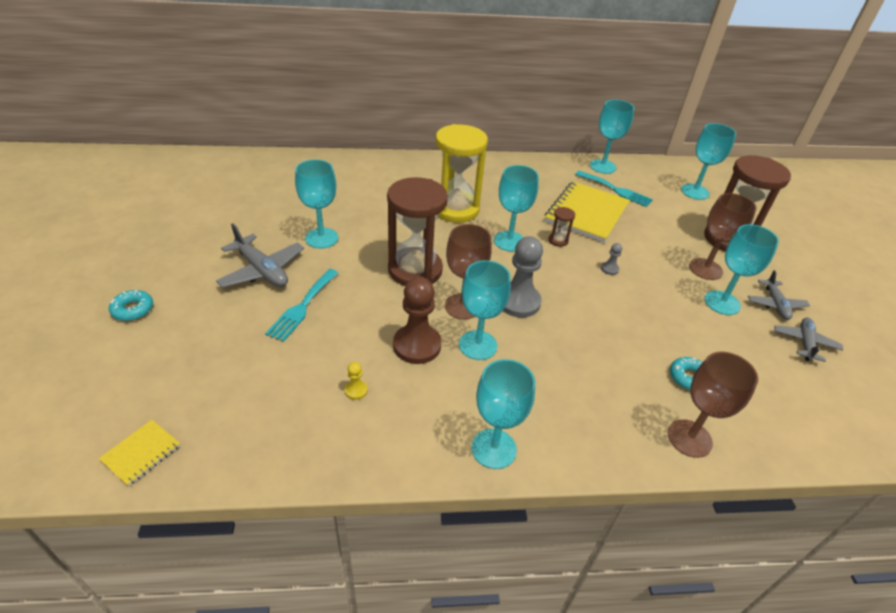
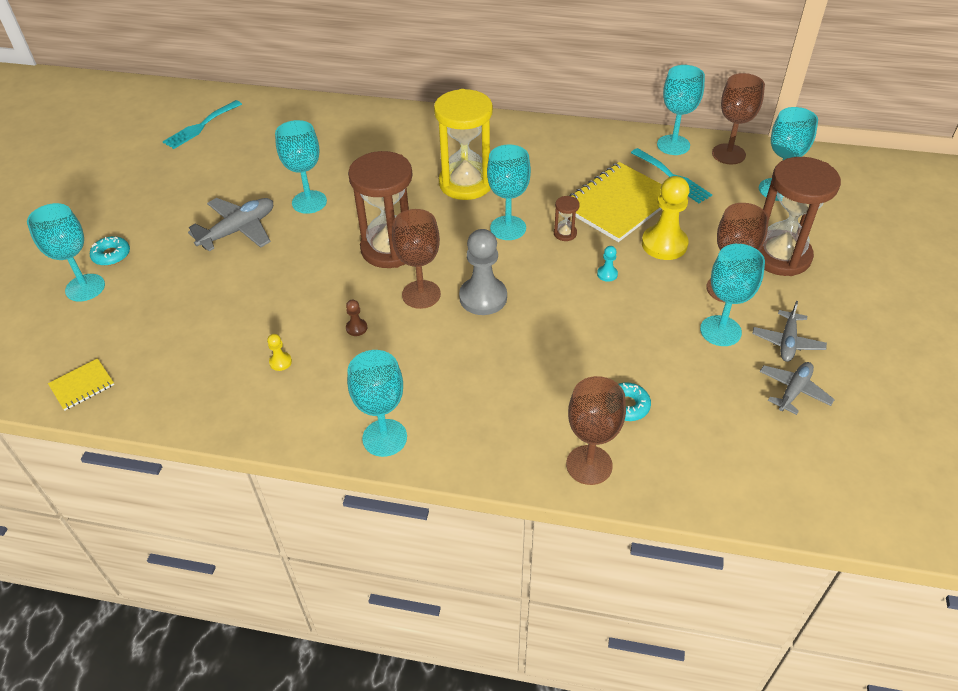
camera: 20 degrees right, 5 degrees up
(262, 270) = (238, 230): grey plane -> grey plane turned 105 degrees counterclockwise
(302, 307) = (262, 273): turquoise fork -> turquoise fork (200, 126)
(417, 345) = (356, 328): brown pawn -> brown pawn, size x0.43
(478, 345) = (417, 337): turquoise goblet -> turquoise goblet (85, 288)
(609, 269) = (607, 274): grey pawn -> turquoise pawn
(639, 240) = (664, 244): none -> yellow pawn
(646, 170) = (728, 154): none -> brown goblet

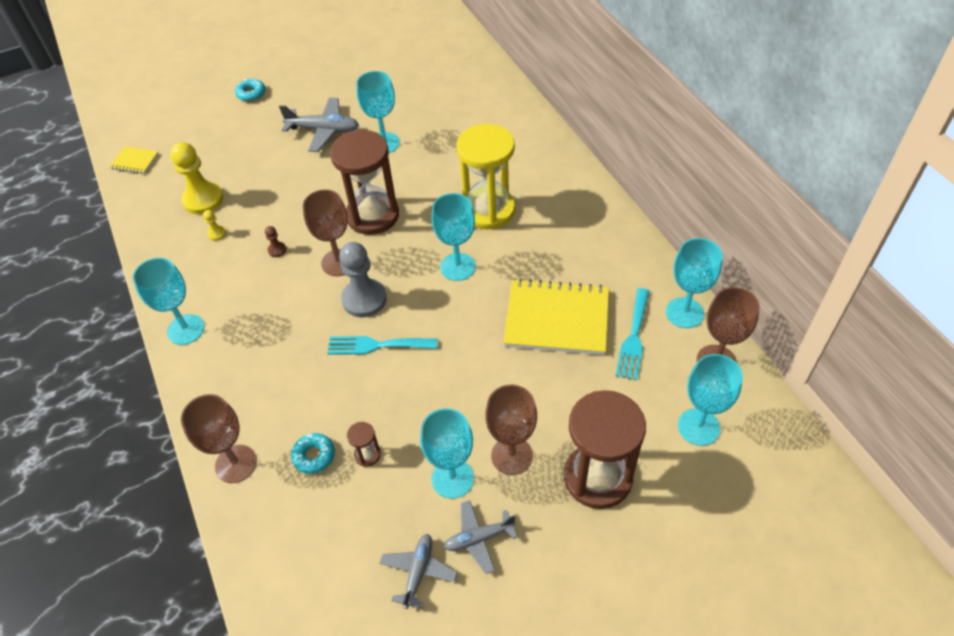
camera: 55 degrees right, 5 degrees up
(85, 288) = (214, 104): turquoise goblet -> none
(200, 126) = (412, 40): turquoise fork -> turquoise fork (377, 345)
(565, 233) = (484, 305): brown hourglass -> brown hourglass (367, 454)
(607, 274) = (457, 361): turquoise pawn -> none
(664, 244) = (532, 380): yellow pawn -> yellow pawn (203, 199)
(793, 391) = (418, 572): grey plane -> grey plane turned 75 degrees counterclockwise

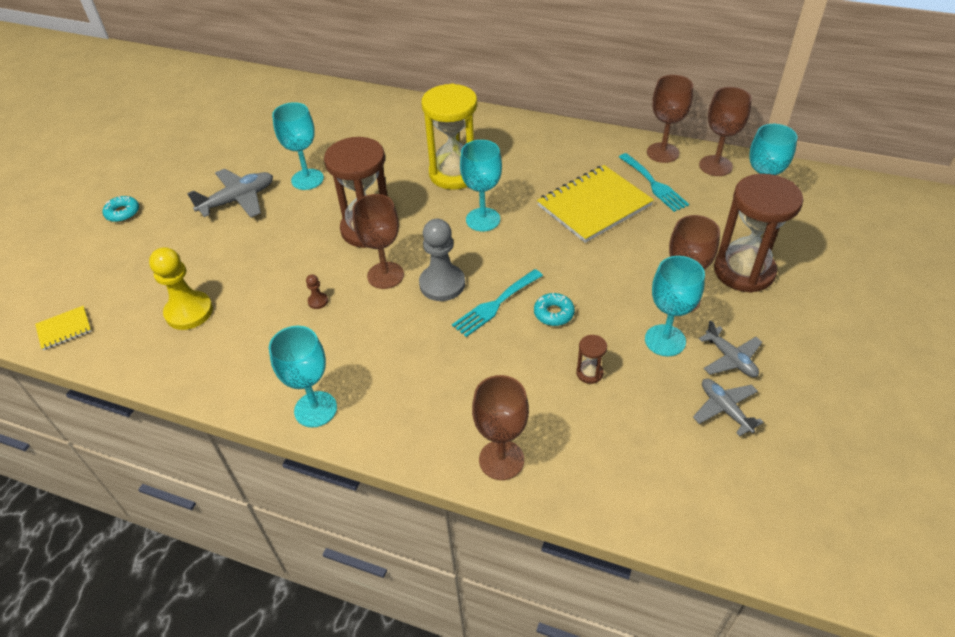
camera: 45 degrees left, 5 degrees down
(217, 233) = (241, 326): yellow pawn -> none
(314, 456) = (553, 405): turquoise donut -> turquoise donut (553, 313)
(479, 538) = (730, 359): grey plane -> grey plane turned 60 degrees counterclockwise
(684, 313) = (662, 153): turquoise goblet -> brown goblet

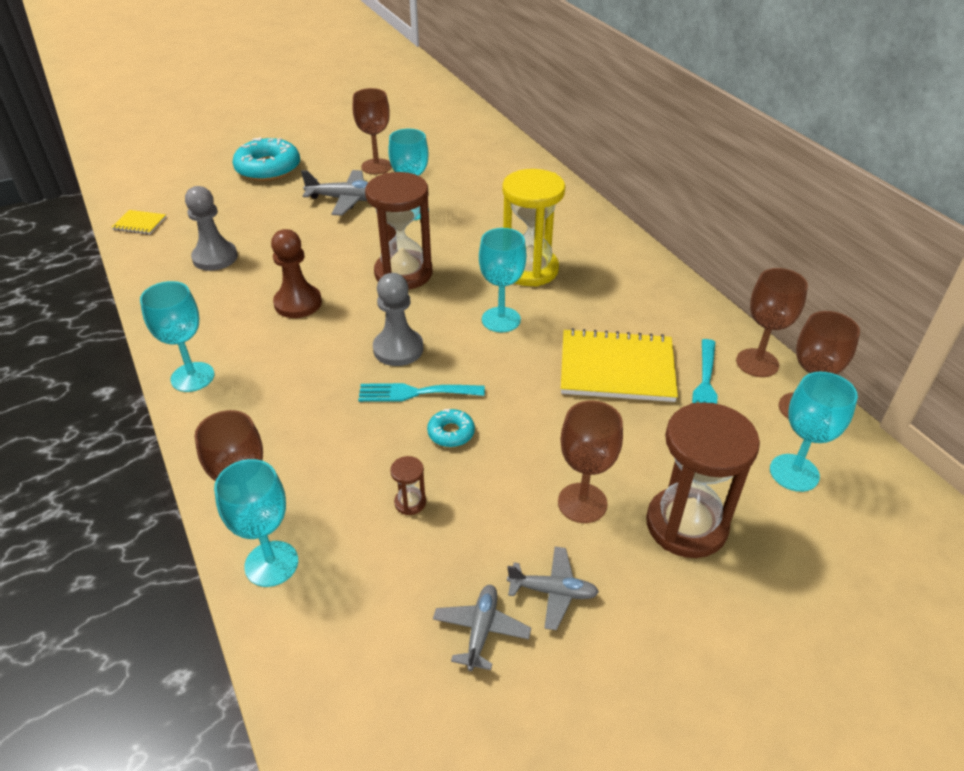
camera: 40 degrees right, 5 degrees down
(123, 213) = (268, 168): turquoise donut -> turquoise donut, size x2.06
(189, 312) = (215, 257): yellow pawn -> grey pawn
(318, 301) = (298, 303): brown pawn -> brown pawn, size x2.30
(385, 275) = (367, 315): brown goblet -> brown goblet (376, 166)
(665, 340) = (514, 527): turquoise goblet -> turquoise goblet (271, 564)
(730, 359) = (553, 591): grey plane -> grey plane turned 90 degrees counterclockwise

